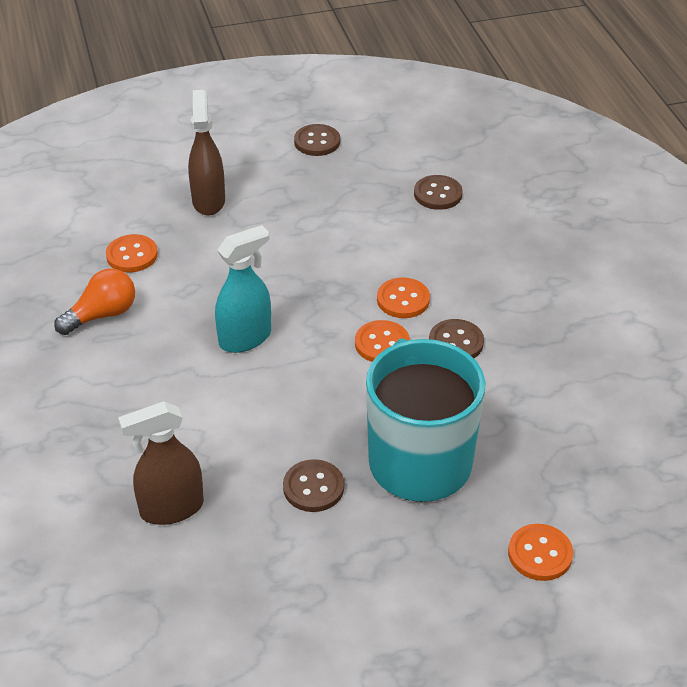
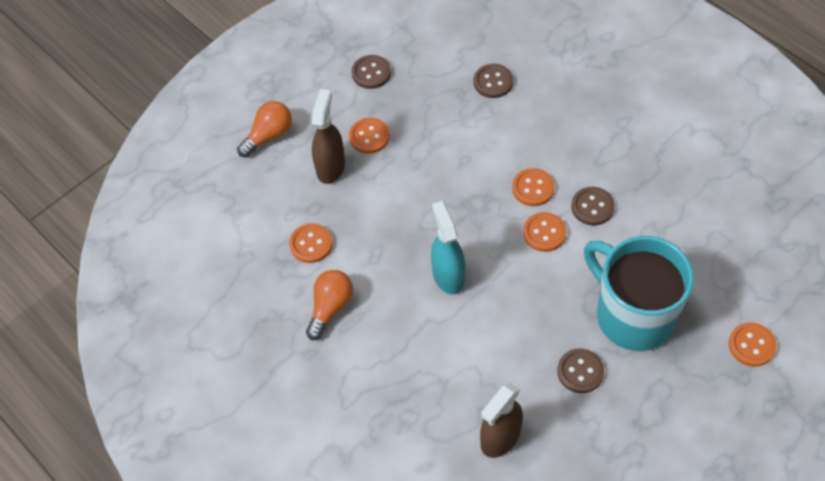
camera: 25 degrees left, 15 degrees up
(172, 154) = (269, 135): none -> orange light bulb
(208, 201) = (330, 167): brown spray bottle -> brown spray bottle turned 45 degrees clockwise
(245, 338) = (448, 275): turquoise spray bottle -> turquoise spray bottle turned 45 degrees counterclockwise
(269, 191) = (369, 137): none -> orange button

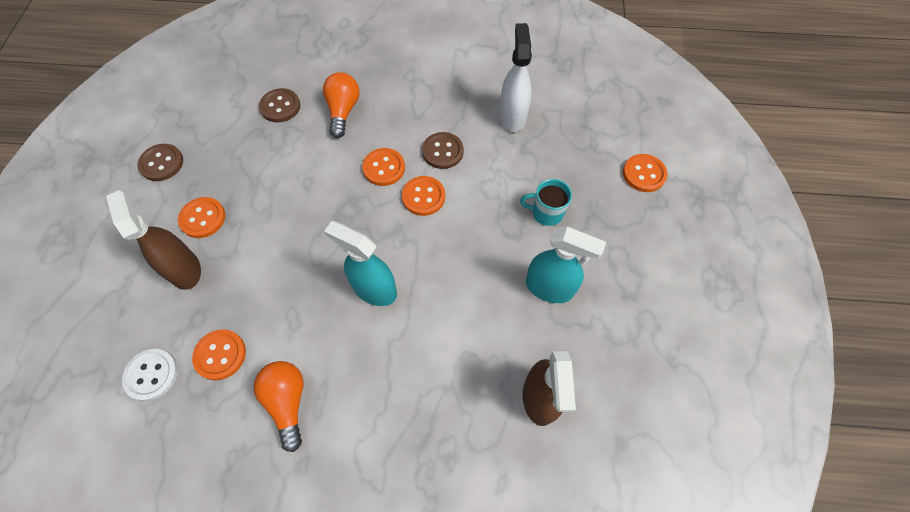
camera: 45 degrees left, 5 degrees up
(260, 225) = (152, 375): none -> white button
(269, 135) = (96, 282): orange light bulb -> orange light bulb (343, 111)
(580, 371) = (549, 288): brown button -> turquoise spray bottle
(633, 315) = (546, 213): turquoise mug -> turquoise mug, size x0.41
(680, 217) = (512, 116): none -> white spray bottle

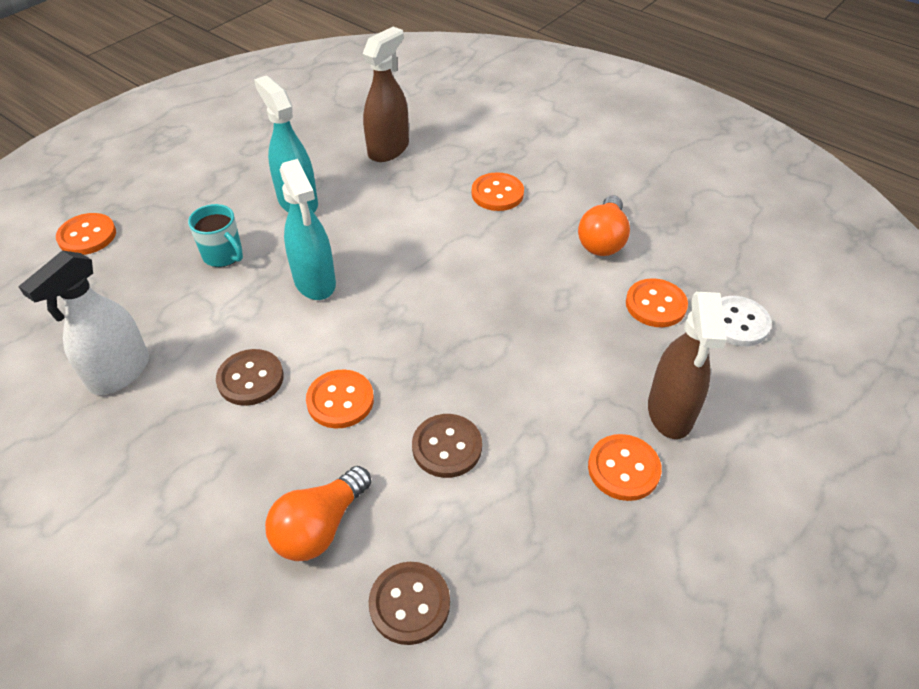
camera: 145 degrees left, 15 degrees down
(162, 163) = (662, 608): brown button -> brown button (447, 447)
(374, 289) = (460, 281): turquoise spray bottle -> turquoise spray bottle (315, 282)
(423, 197) = (327, 339): orange button -> orange button (497, 194)

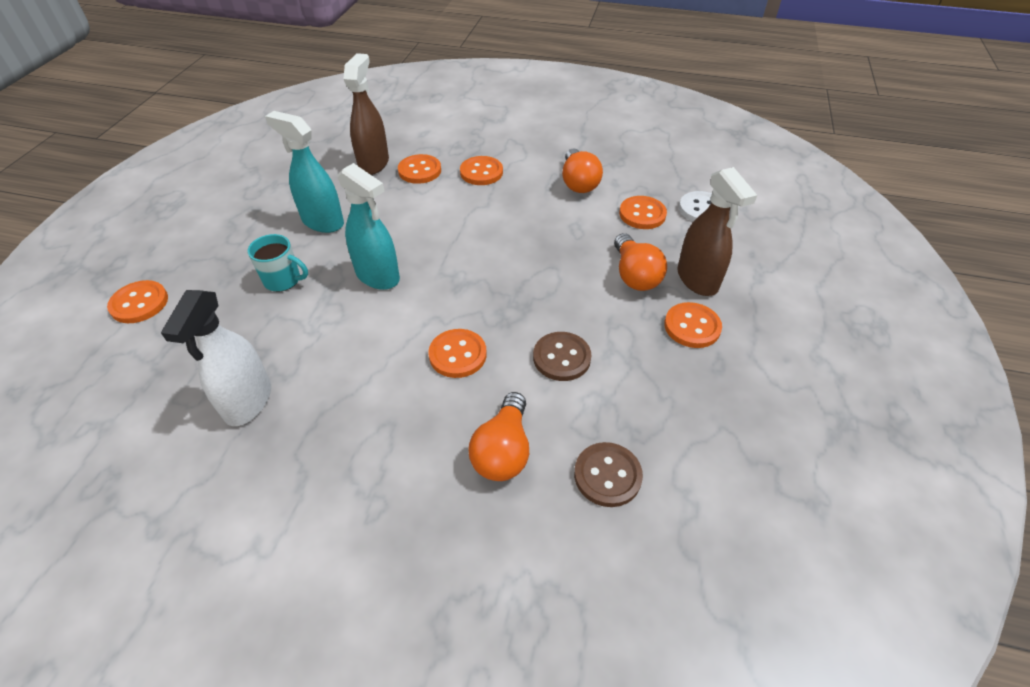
camera: 25 degrees left, 0 degrees up
(250, 379) = (372, 365): brown button -> none
(431, 172) = (419, 171): none -> orange button
(595, 379) = (634, 275): none -> orange light bulb

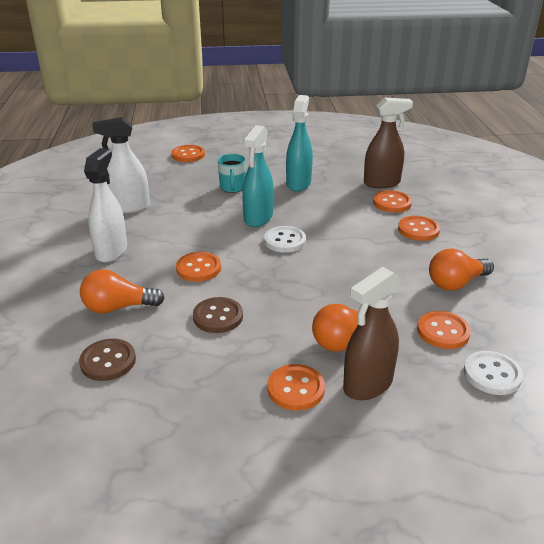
camera: 70 degrees right, 15 degrees down
(362, 440) = (111, 251): none -> white spray bottle
(443, 267) = (285, 241): none -> white button

